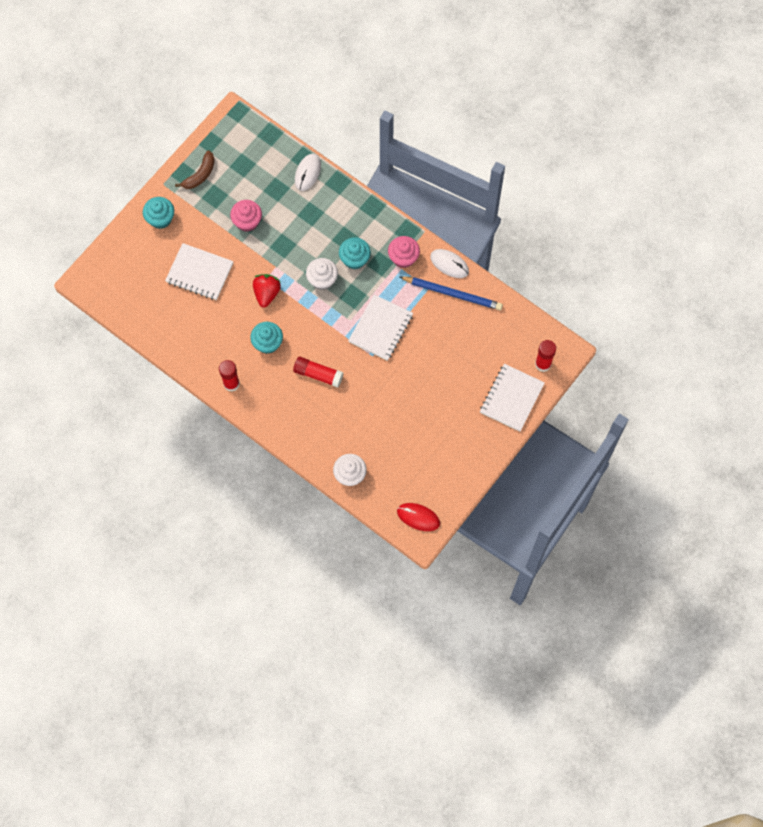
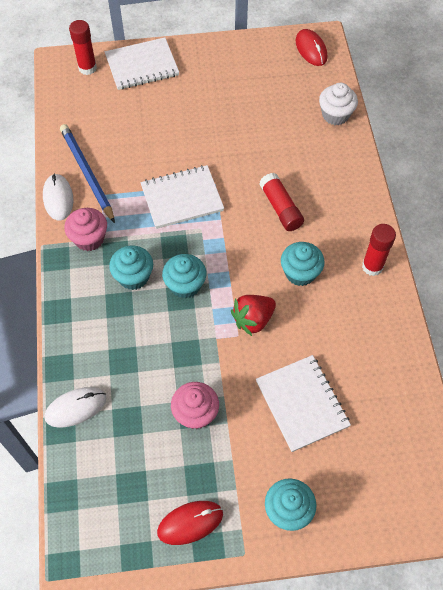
camera: 135 degrees left, 10 degrees down
(200, 175) = (190, 523): brown banana -> red mouse
(322, 279) = (185, 285): white cupcake -> turquoise cupcake

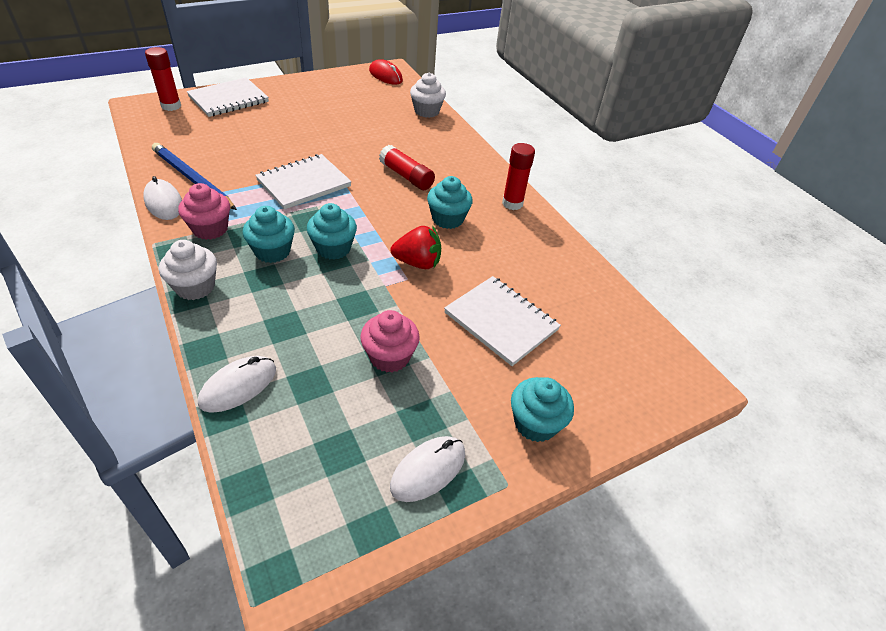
camera: 25 degrees left, 15 degrees down
(65, 301) = (195, 287): none -> white cupcake
(190, 523) = (428, 470): red mouse -> white mouse
(253, 320) = (417, 263): red strawberry -> red strawberry turned 120 degrees counterclockwise

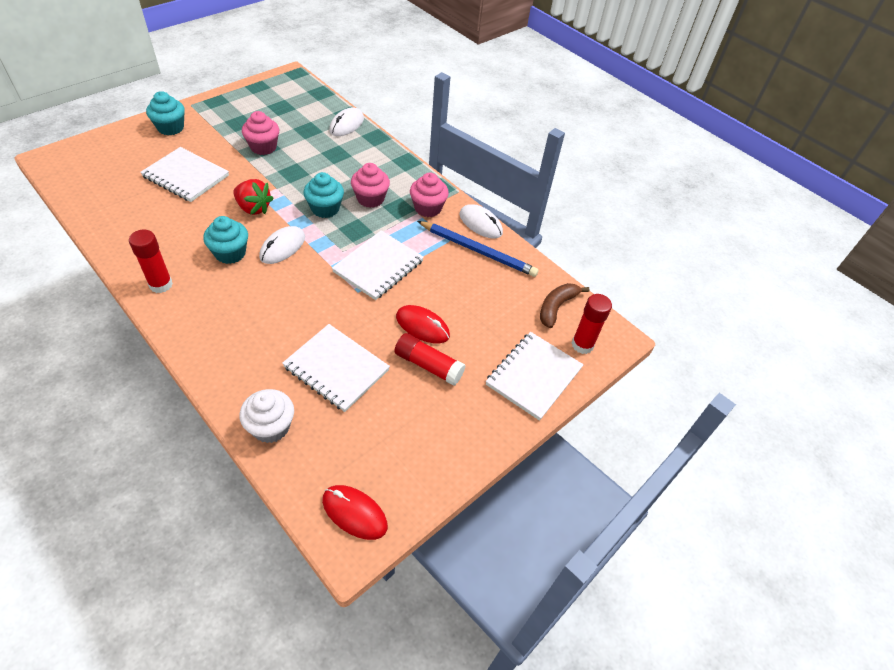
camera: 165 degrees right, 5 degrees up
(164, 128) = (556, 307): none -> brown banana
(195, 287) = (407, 168): white cupcake -> none
(272, 251) = (370, 199): turquoise cupcake -> pink cupcake
(292, 137) = (422, 326): none -> red mouse
(373, 128) = (336, 368): none -> white notebook
(406, 176) = (279, 297): red glue stick -> red glue stick (428, 365)
(417, 263) = (253, 208): red strawberry -> red strawberry turned 135 degrees counterclockwise
(428, 470) = (233, 105): white mouse -> white mouse (282, 247)

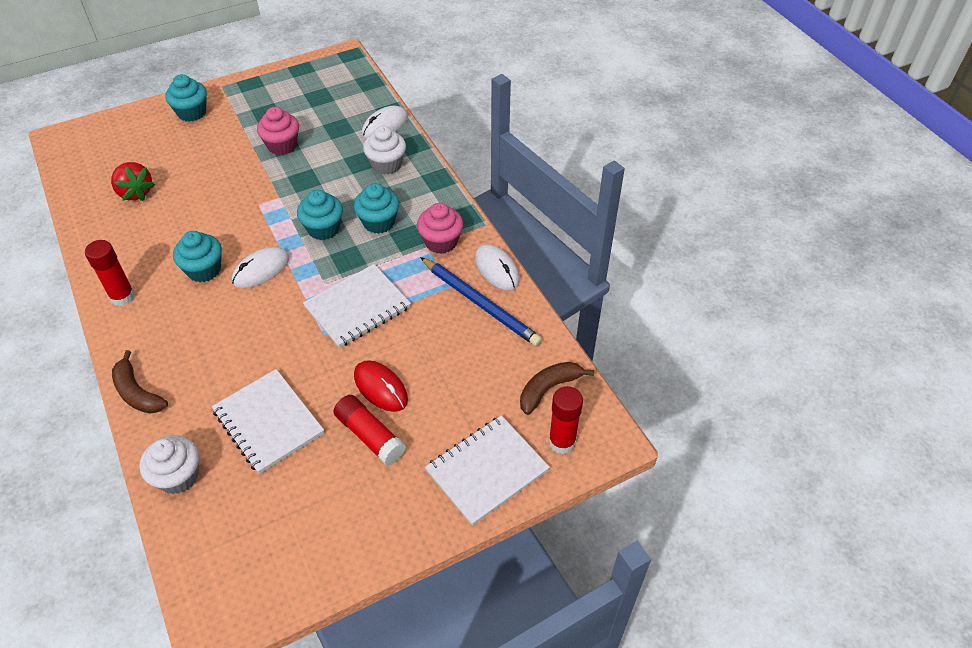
camera: 20 degrees right, 0 degrees up
(186, 176) = (188, 173): white notebook -> none
(205, 363) = (137, 393): none -> brown banana
(253, 208) = (246, 219): red strawberry -> red strawberry (135, 192)
(354, 513) = (229, 590): red mouse -> none
(360, 154) = (386, 164): none -> white cupcake
(370, 199) = (379, 222): pink cupcake -> turquoise cupcake

